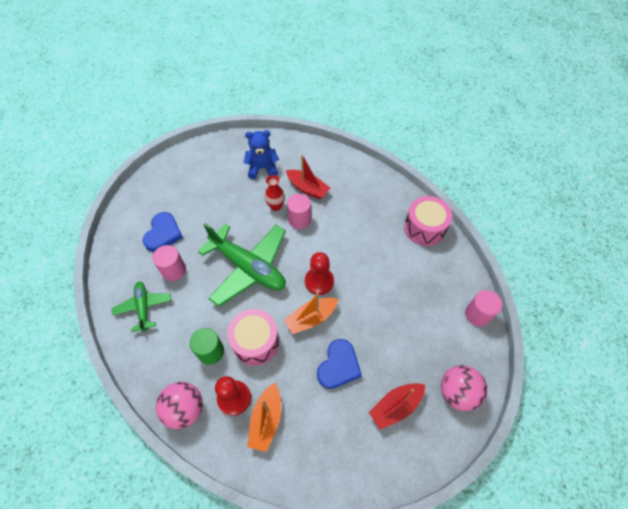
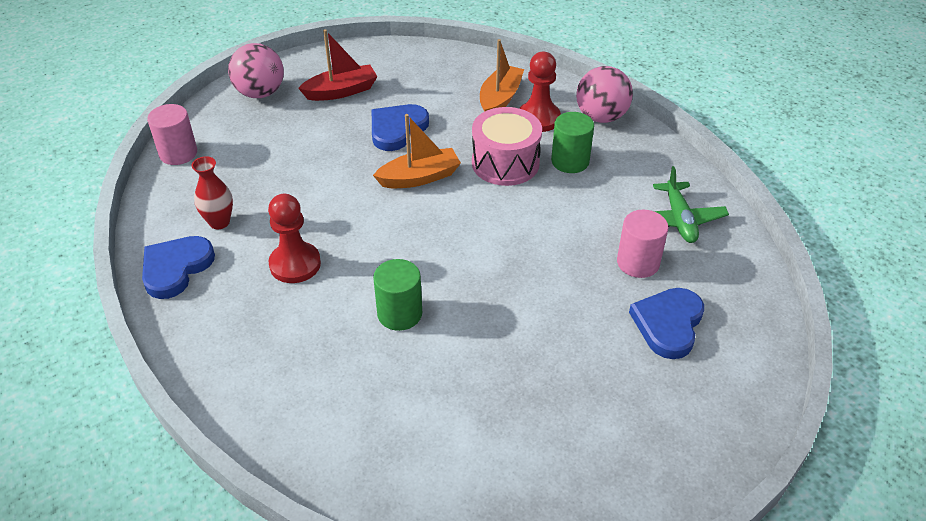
camera: 170 degrees left, 15 degrees down
(248, 267) = (507, 250): green plane -> none
(262, 168) = (455, 436): blue teddy bear -> none
(276, 206) = (441, 345): red vase -> red vase (219, 222)
(299, 219) = (399, 314): pink cylinder -> green cylinder
(307, 188) = (365, 372): red boat -> none
(319, 281) = (393, 217): red pawn -> red pawn (295, 264)
(424, 228) = (176, 268): pink drum -> blue heart

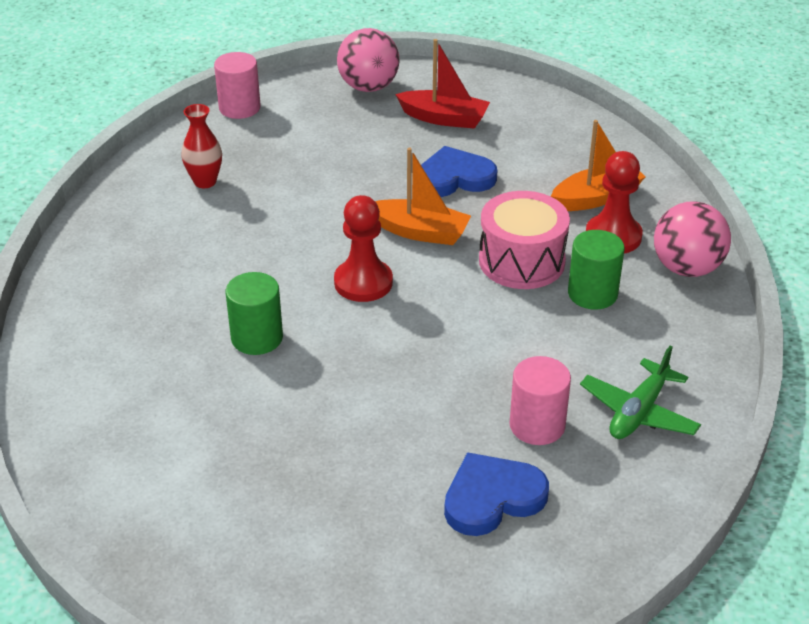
camera: 40 degrees right, 5 degrees down
(176, 268) = (130, 201): blue heart -> none
(295, 264) = (222, 248): red pawn -> red pawn (363, 282)

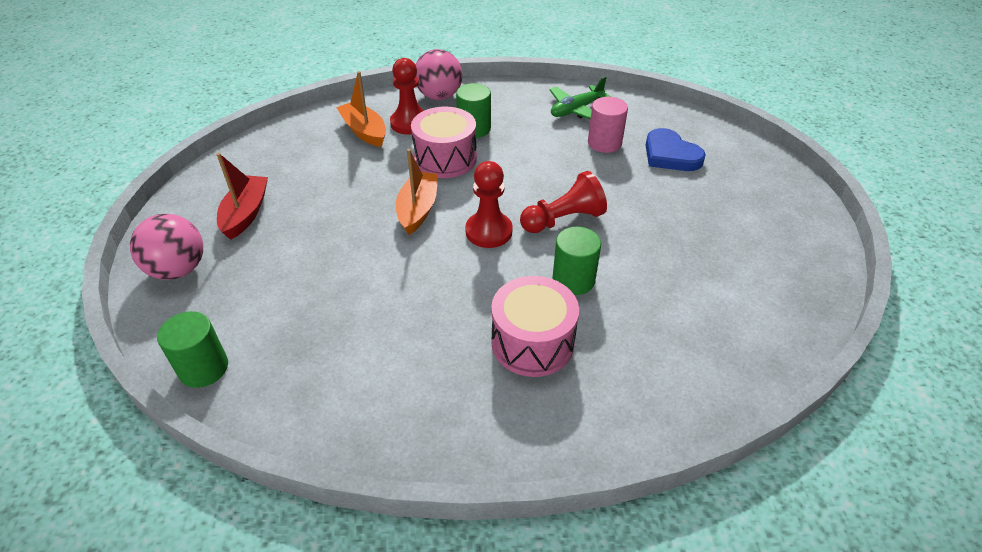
camera: 100 degrees left, 5 degrees up
(180, 293) = (532, 342): none -> pink drum
(205, 182) = (352, 366): red vase -> none
(239, 108) = (204, 368): pink cylinder -> green cylinder
(367, 349) = (563, 219): none -> red pawn
(454, 178) = (340, 199): blue heart -> none
(639, 412) = (576, 110): green plane -> green plane turned 120 degrees clockwise

